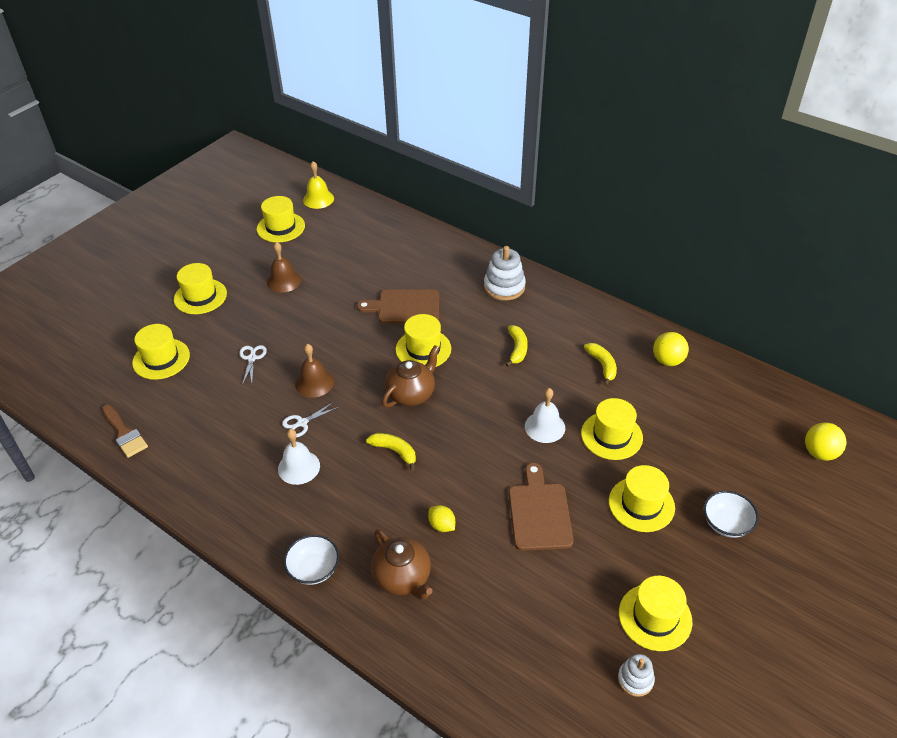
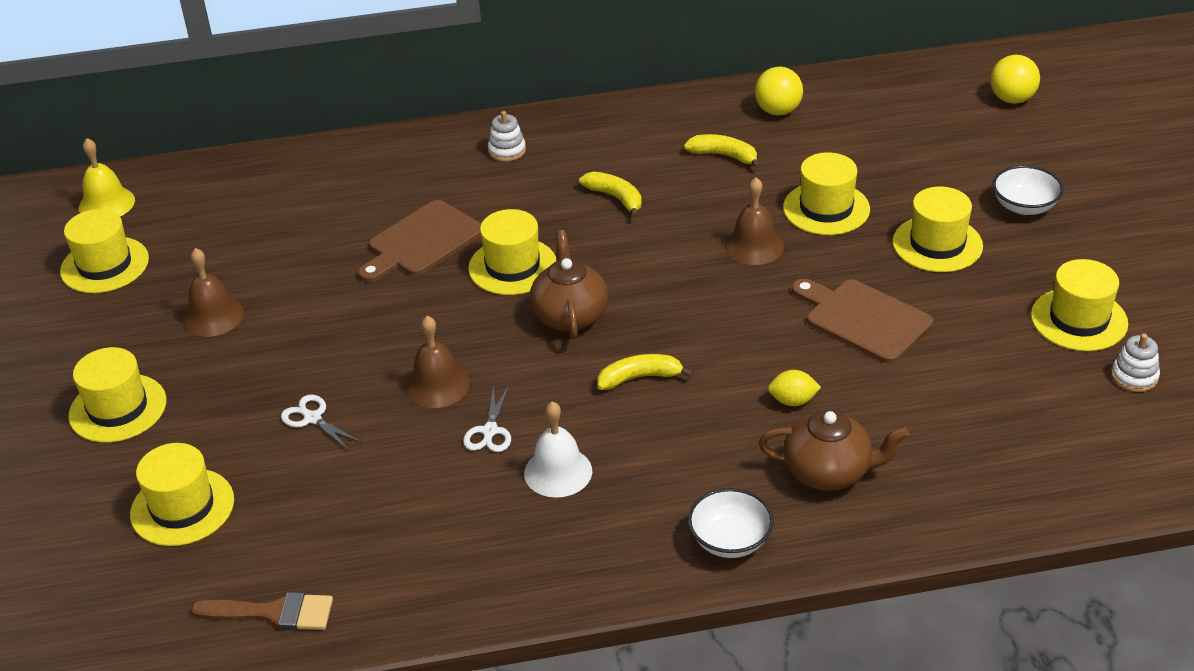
camera: 45 degrees left, 5 degrees down
(504, 287) = (507, 150): white stacking toy -> white stacking toy, size x0.58
(545, 427) = (754, 246): white bell -> brown bell

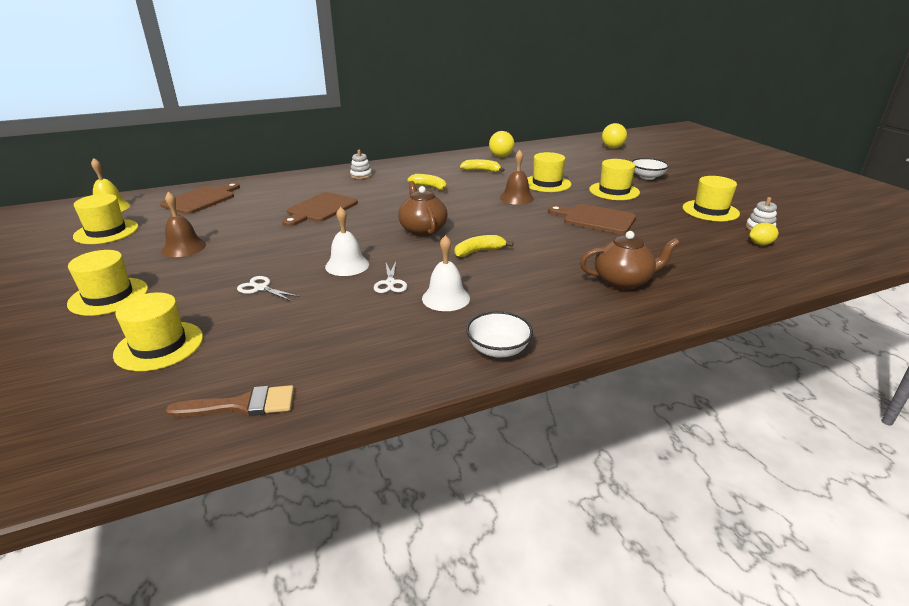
camera: 15 degrees left, 10 degrees down
(241, 196) = (201, 199): none -> brown cutting board
(437, 385) = (347, 265): brown bell -> white bell
(512, 266) = (379, 214): yellow hat -> none
(730, 540) = (582, 320): white bowl -> white bowl (498, 349)
(793, 401) = (579, 253): yellow lemon -> yellow lemon (760, 244)

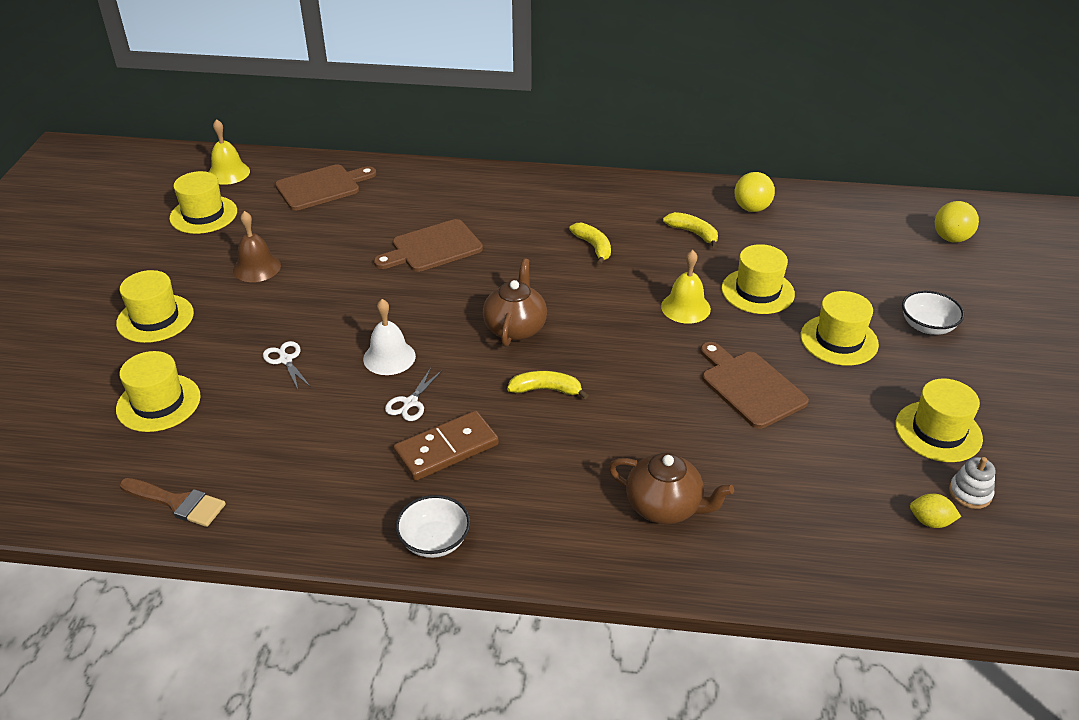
camera: 30 degrees right, 10 degrees up
(361, 175) = (528, 195): white stacking toy -> none
(446, 298) = (446, 448): white bell -> brown domino
(516, 198) = (685, 307): brown bell -> yellow bell

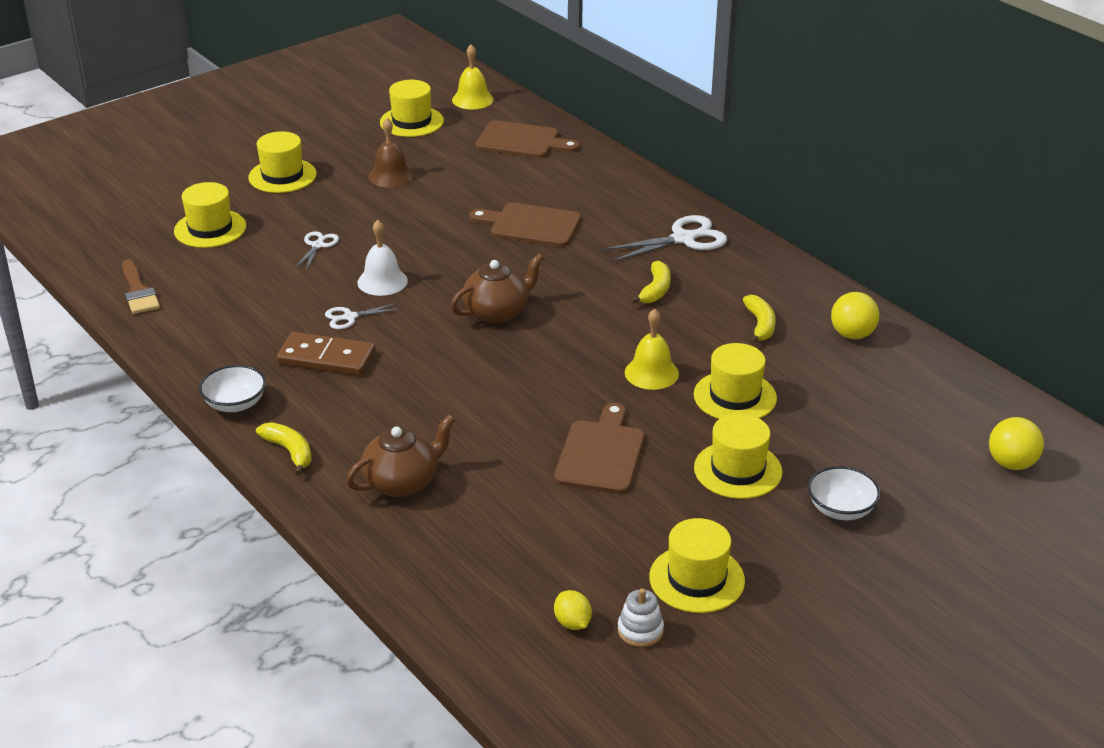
camera: 45 degrees right, 5 degrees down
(546, 390) = (449, 363): yellow banana -> yellow banana (289, 451)
(553, 200) = (684, 239): none -> white scissors
(665, 507) = (402, 482): brown teapot -> brown teapot turned 105 degrees counterclockwise

